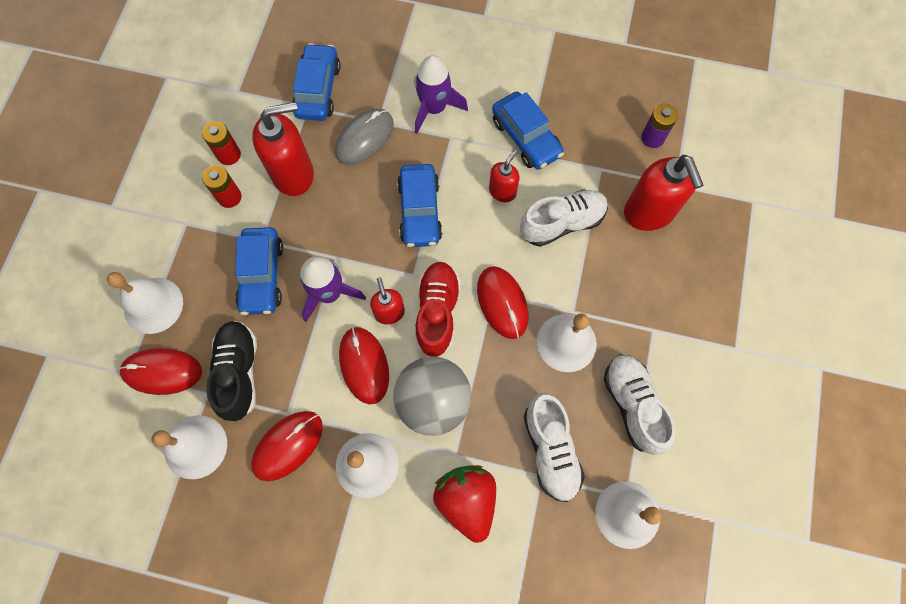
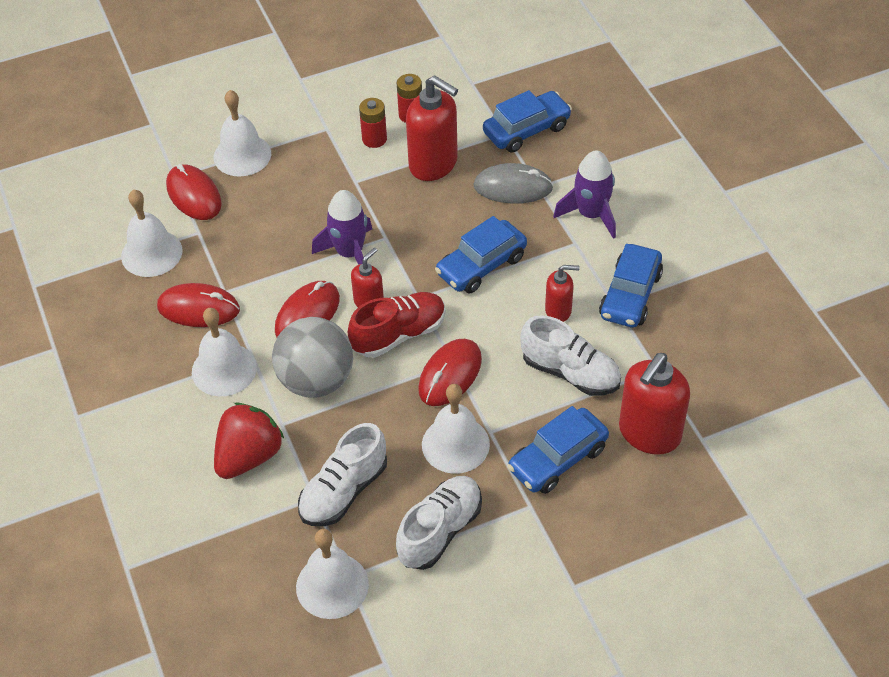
camera: 55 degrees right, 20 degrees down
(239, 372) = (232, 240): black shoe -> none
(262, 275) = (326, 202): blue car -> blue car (558, 459)
(652, 138) = (733, 391): purple battery -> none

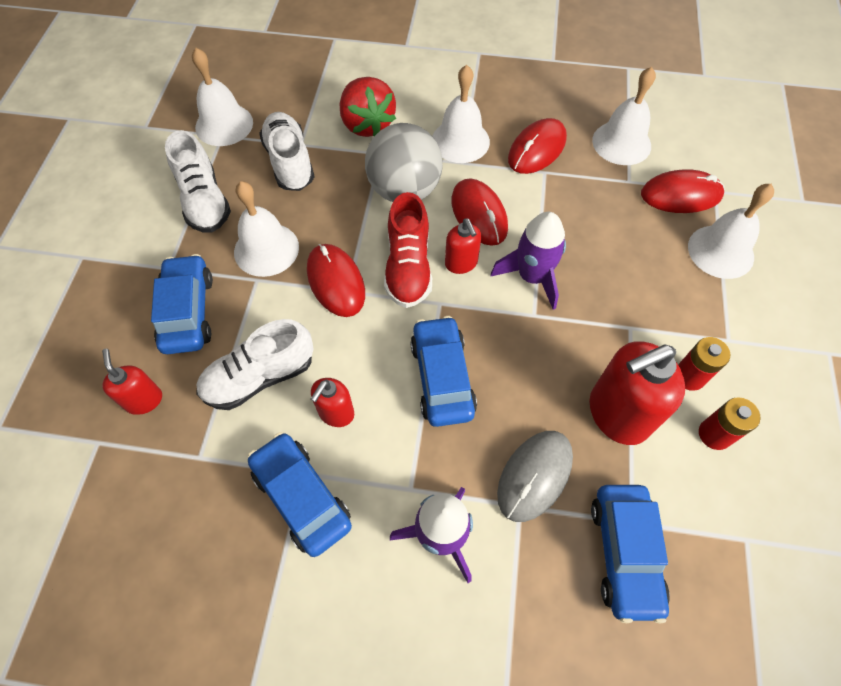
camera: 120 degrees right, 10 degrees up
(649, 433) = (144, 400): red soap dispenser -> red soap dispenser, size x0.54

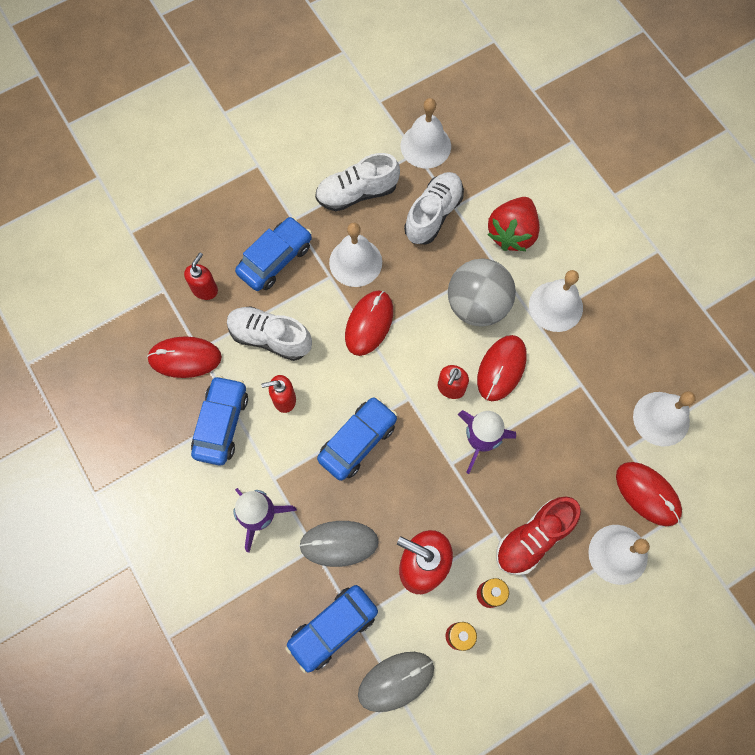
camera: 50 degrees right, 10 degrees up
(204, 201) = (357, 193): white shoe -> white shoe turned 45 degrees clockwise
(408, 267) = (418, 358): red shoe -> red shoe (533, 538)
(537, 149) = (597, 363): red mouse -> red mouse (185, 358)
(726, 531) = (396, 681): none -> grey mouse

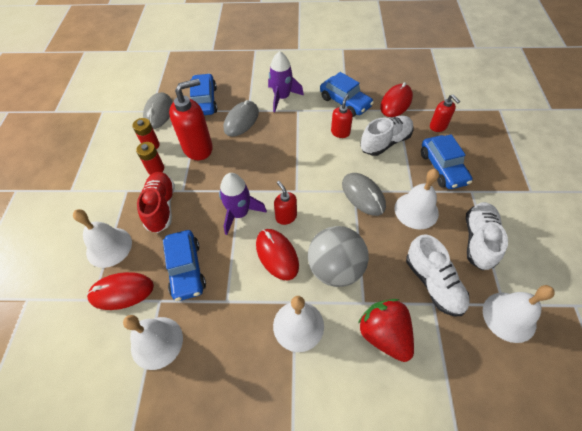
camera: 125 degrees right, 15 degrees down
(357, 441) = (289, 153): blue car -> blue car (186, 269)
(369, 323) = (363, 195): red mouse -> grey mouse

